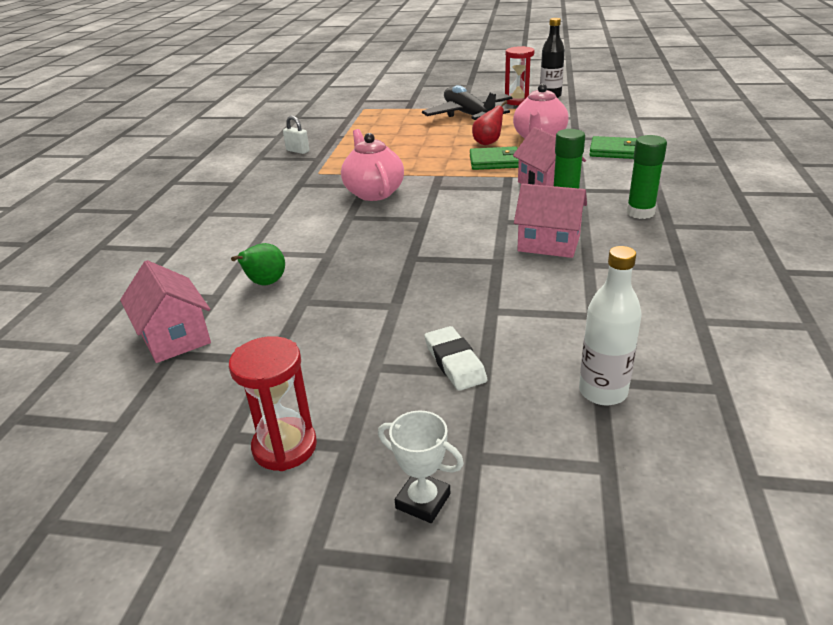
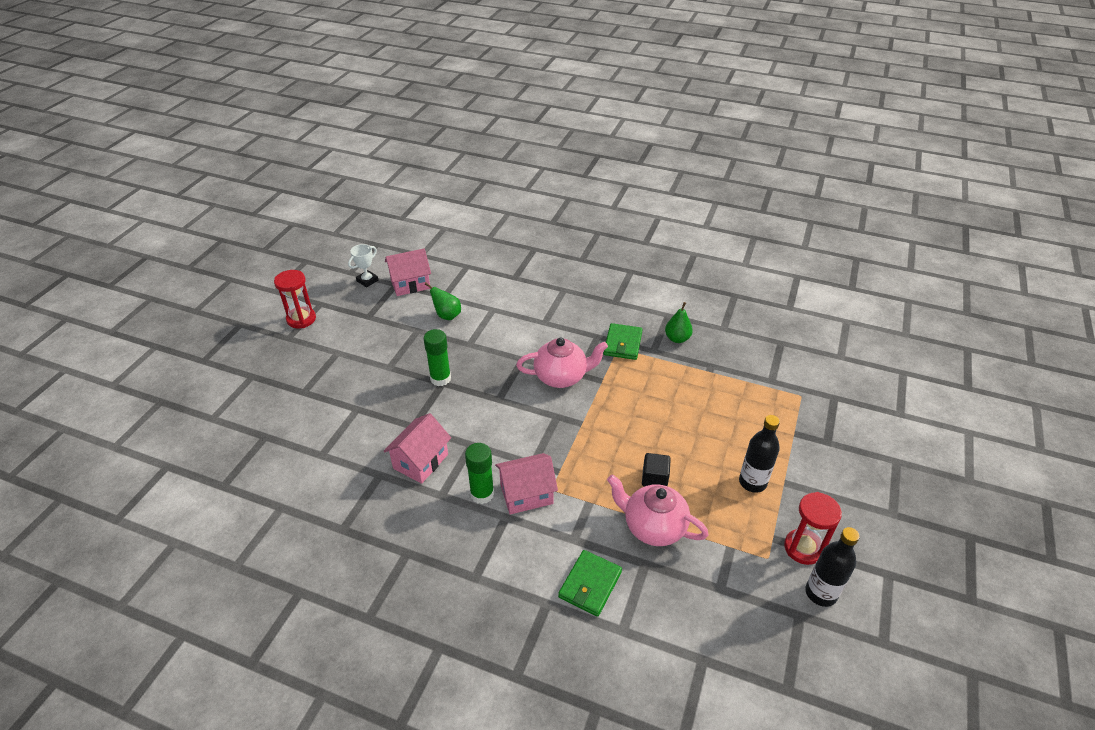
camera: 100 degrees right, 10 degrees up
(297, 151) = (677, 338): white padlock -> green pear
(423, 501) = (241, 356): white trophy -> white trophy (367, 280)
(454, 362) = (319, 382): white eraser -> none
(468, 115) = (752, 482): black plane -> black bottle
(488, 142) = (654, 478): red pear -> black cube
(494, 162) = (599, 470): green wallet -> green wallet (623, 344)
(602, 392) = (256, 434): white bottle -> none
(640, 212) = (439, 542): green glue stick -> green glue stick (440, 378)

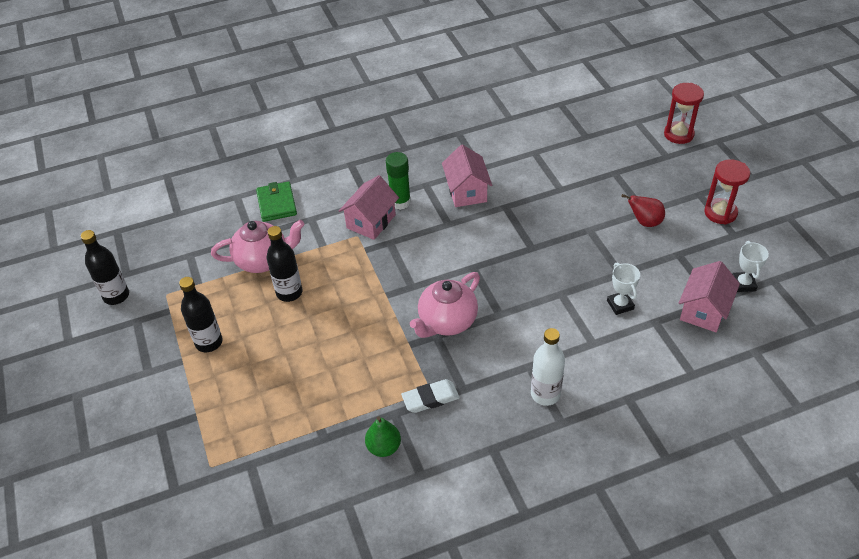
camera: 140 degrees right, 5 degrees up
(350, 346) = (644, 222): none -> red pear
(440, 378) = (538, 249): green glue stick -> none
(447, 315) = (620, 305): green pear -> white trophy
(554, 305) = (545, 394): none -> white bottle
(623, 344) = (430, 398): green wallet -> white eraser
(654, 478) = (289, 292): black cube -> black bottle
(803, 548) = (142, 318): red hourglass -> red hourglass (678, 134)

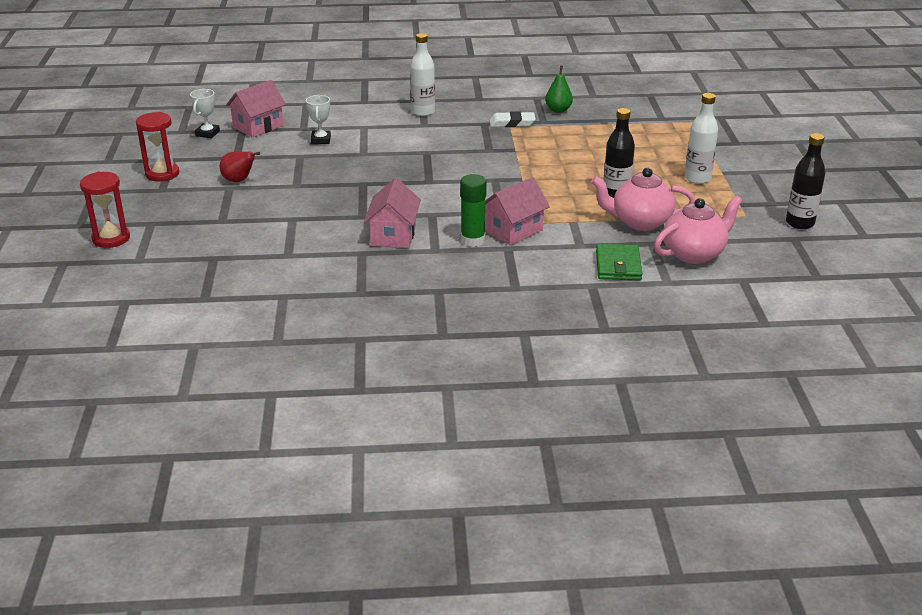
camera: 165 degrees left, 15 degrees down
(209, 342) = (697, 178): black bottle -> white bottle
(447, 322) = (475, 155): pink teapot -> pink teapot (694, 254)

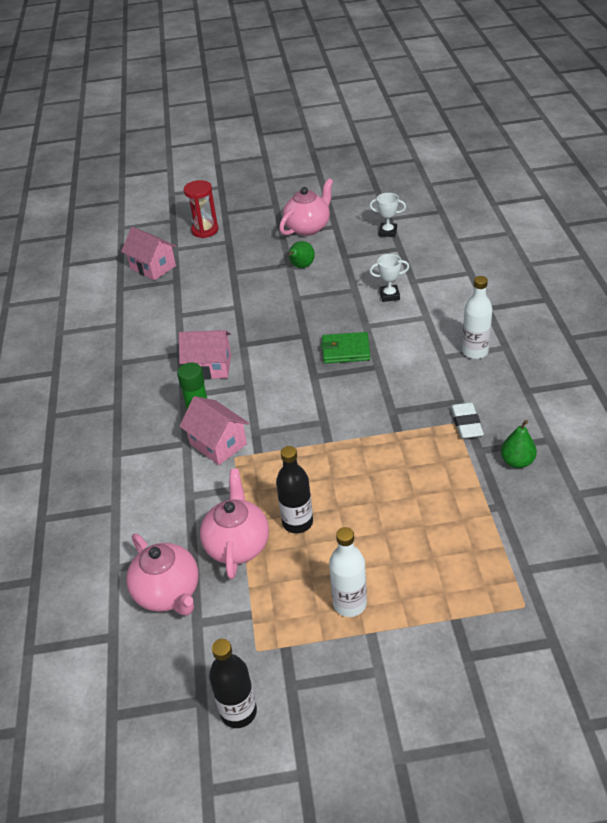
camera: 90 degrees right, 10 degrees up
(162, 174) = (308, 227): red hourglass -> pink teapot
(239, 180) = (301, 266): red pear -> green pear
(258, 127) = (408, 255): pink house -> pink house (153, 267)
(618, 265) = (148, 526): green wallet -> green wallet (345, 350)

